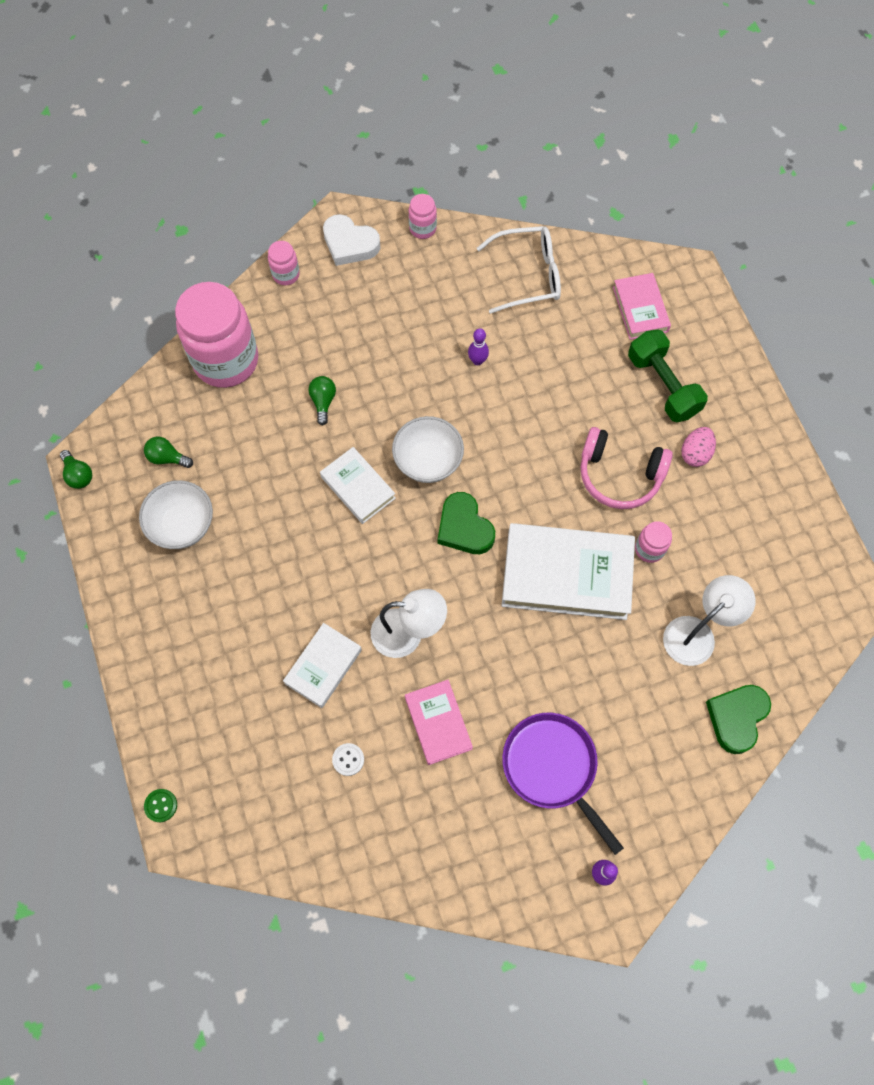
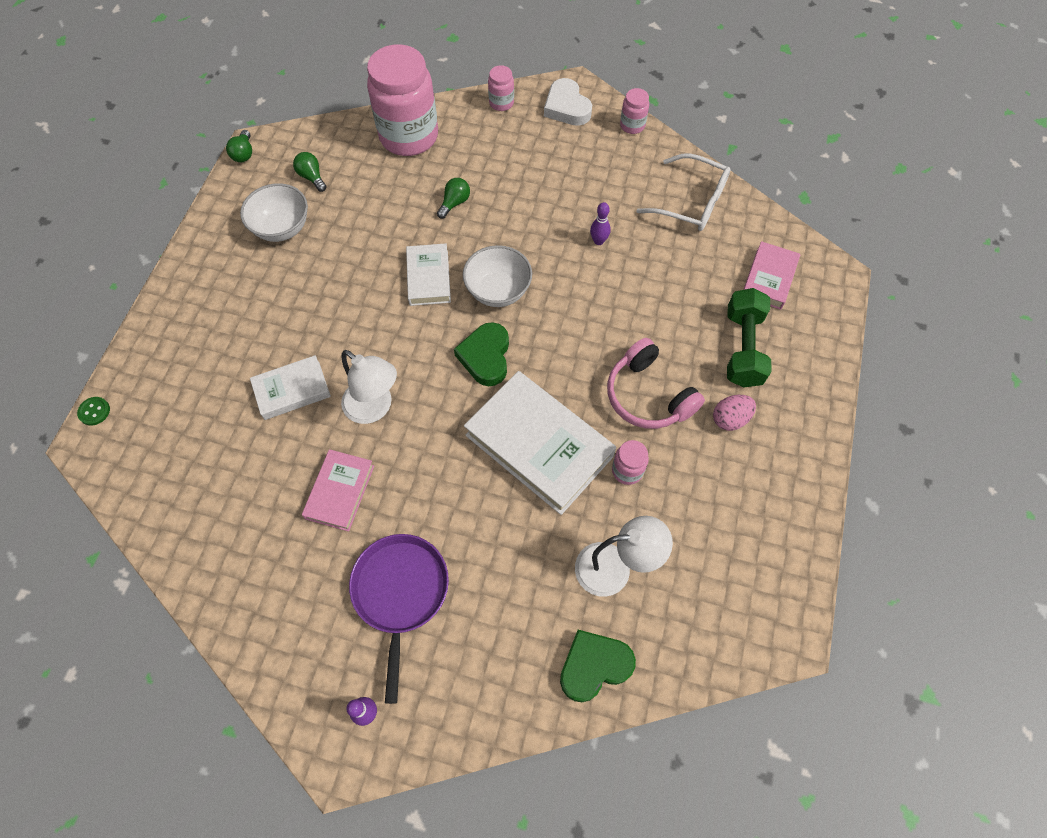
camera: 35 degrees right, 5 degrees down
(348, 759) = (250, 472): white button -> none

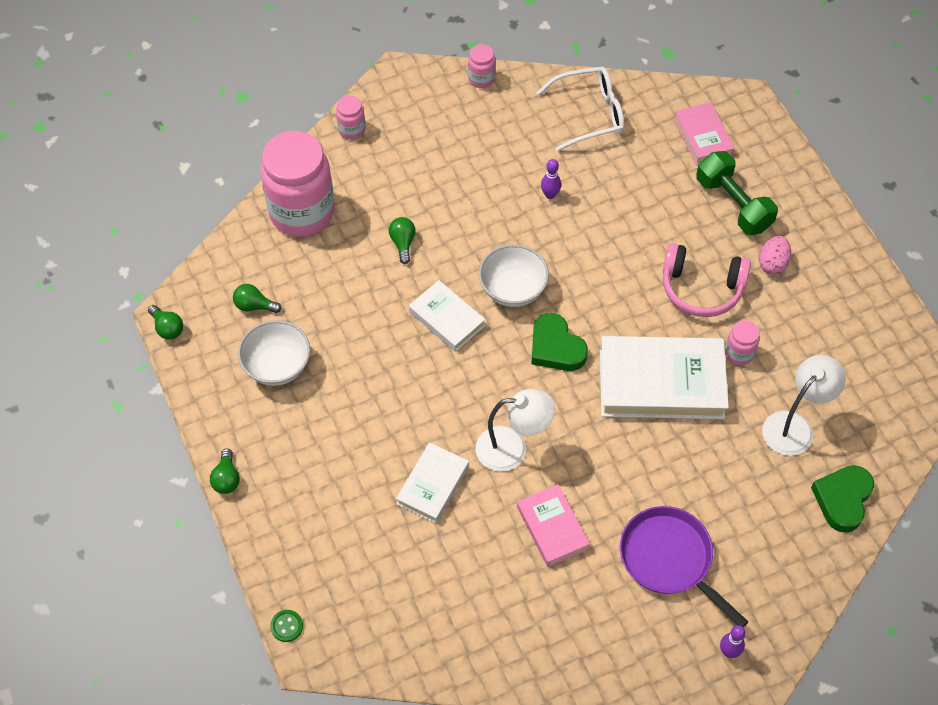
camera: 40 degrees left, 5 degrees down
(170, 279) = (226, 478): none -> green light bulb
(567, 107) = (411, 97): white heart -> none

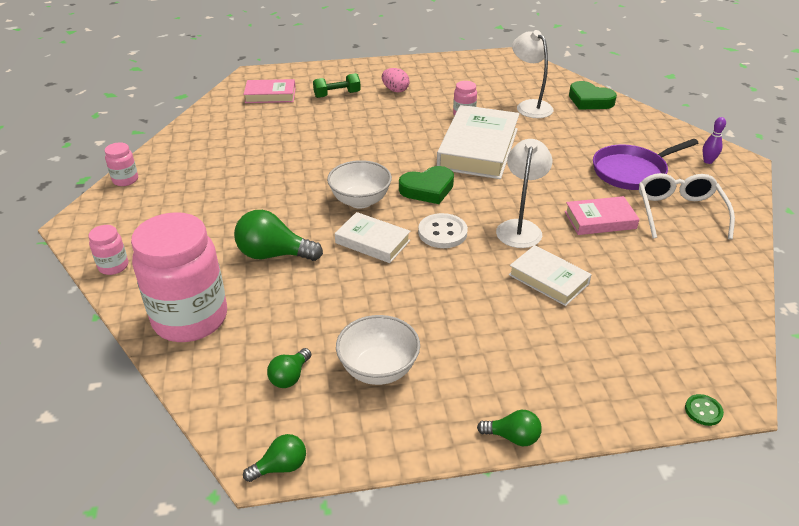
camera: 75 degrees left, 20 degrees down
(403, 243) = (273, 254): green light bulb -> green light bulb, size x1.80
(447, 319) = (372, 242): white book -> white book turned 60 degrees clockwise
(481, 377) = (442, 232): none -> white button
(550, 195) = (275, 166): purple bowling pin -> none
(590, 114) = (210, 135): white glasses -> white glasses (679, 212)
(701, 288) = (402, 118): pink headphones -> none
(733, 204) = (337, 94): green dumbbell -> green dumbbell, size x0.66

